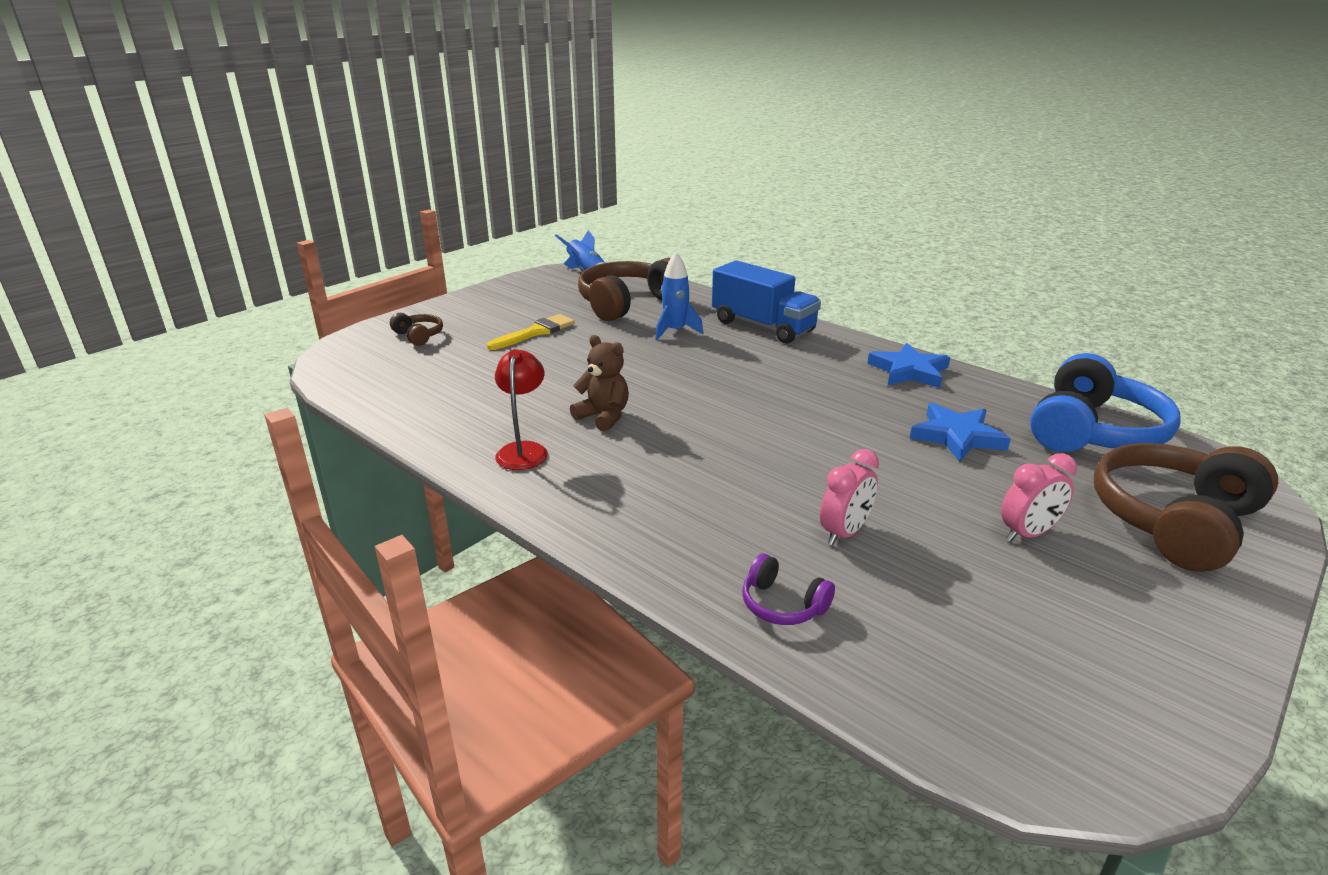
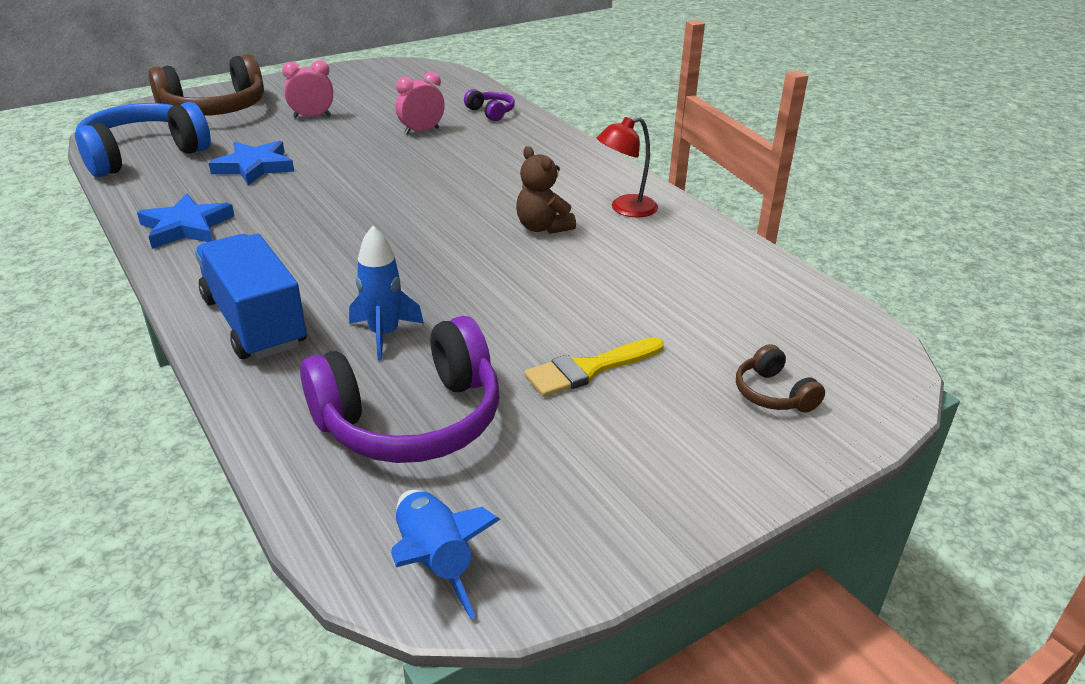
camera: 165 degrees left, 5 degrees up
(523, 450) = (625, 209): red lamp -> red lamp turned 45 degrees clockwise
(628, 303) = (411, 419): brown headphones -> purple headphones

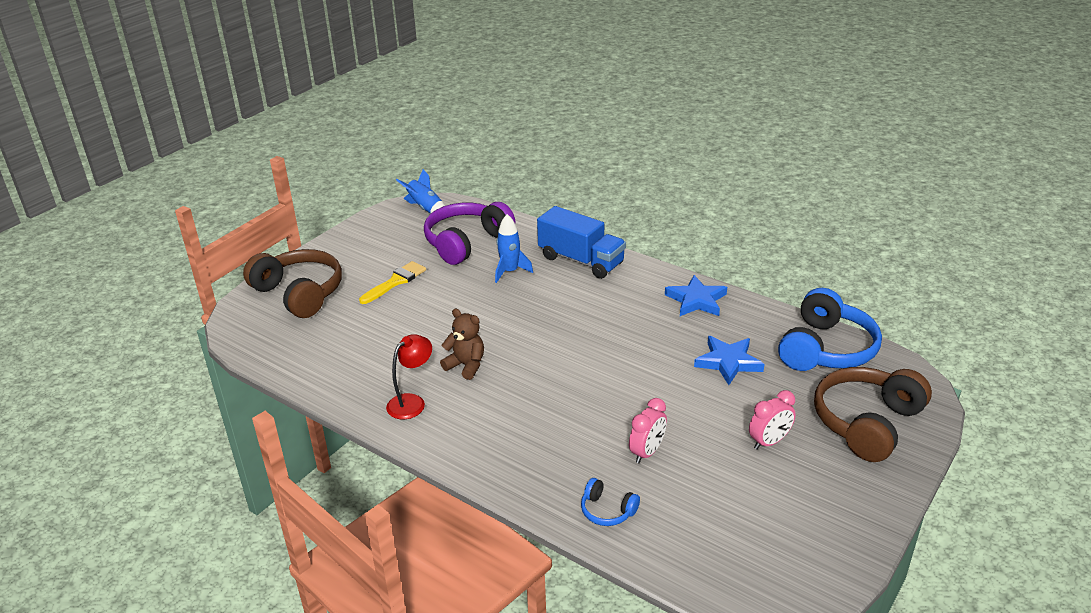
camera: 160 degrees right, 0 degrees up
(491, 112) = (607, 510): purple headphones -> blue headphones
(773, 394) = (299, 293): brown headphones -> brown headphones, size x2.19

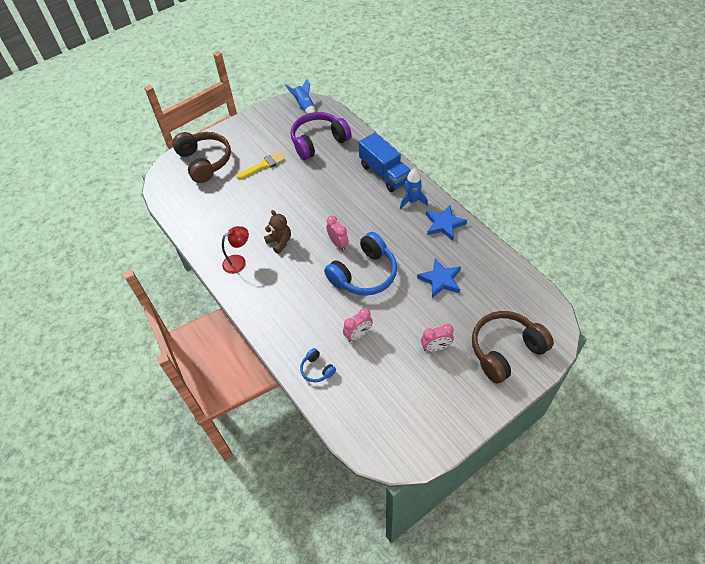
camera: 20 degrees right, 20 degrees up
(510, 272) = (336, 173): blue rocket -> blue rocket (412, 201)
(557, 350) = (338, 244): none -> pink clock
(825, 349) = (509, 285): blue headphones -> blue headphones (364, 274)

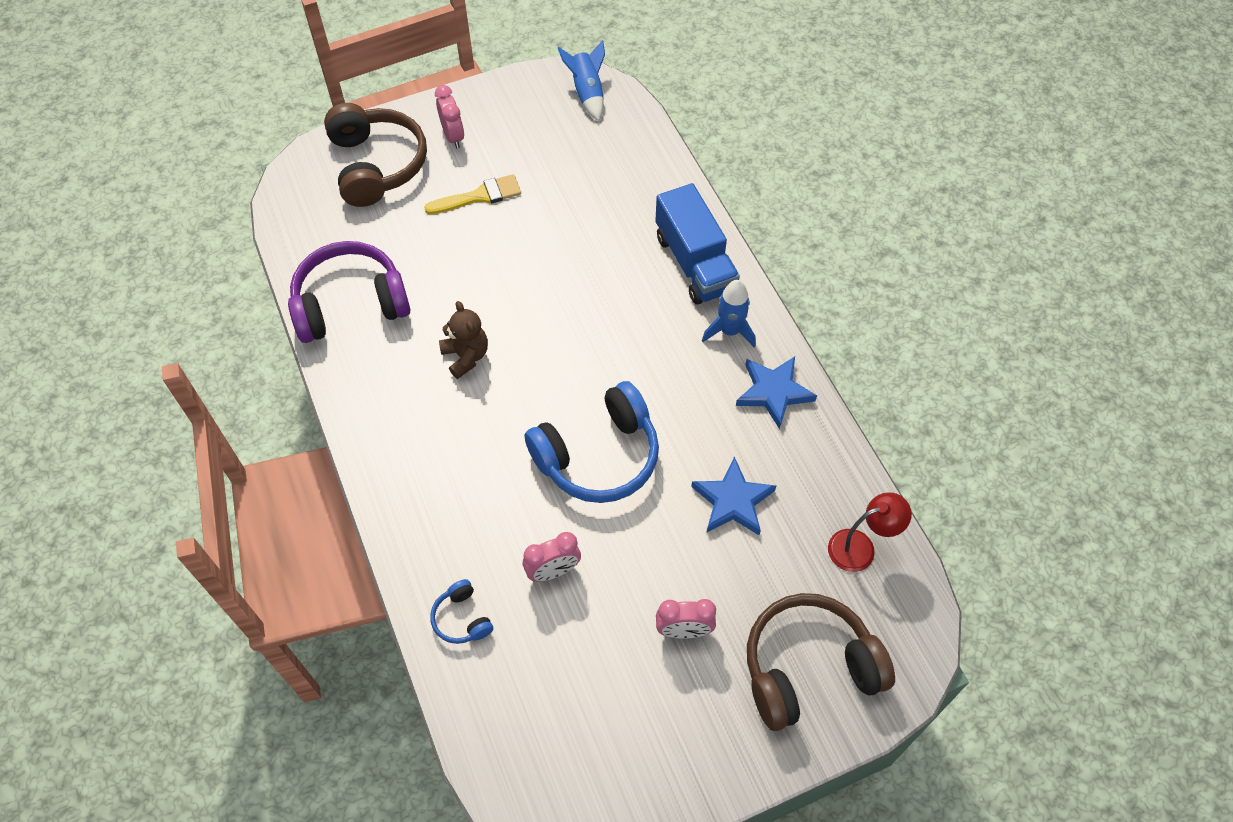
camera: 10 degrees right, 5 degrees up
(239, 261) = (383, 377): red lamp -> red lamp (860, 547)
(319, 142) = (593, 171): purple headphones -> purple headphones (350, 304)
(338, 244) = (569, 385): pink clock -> pink clock (453, 136)

